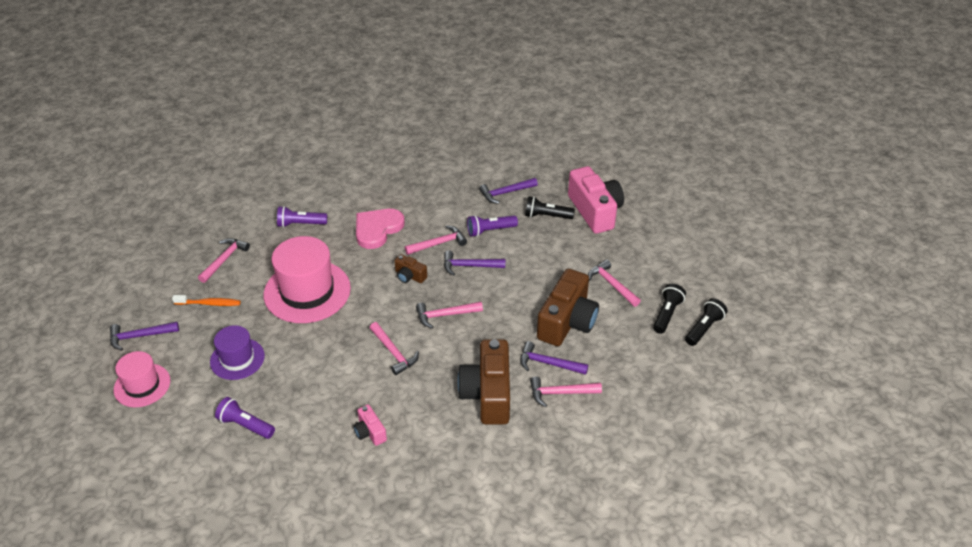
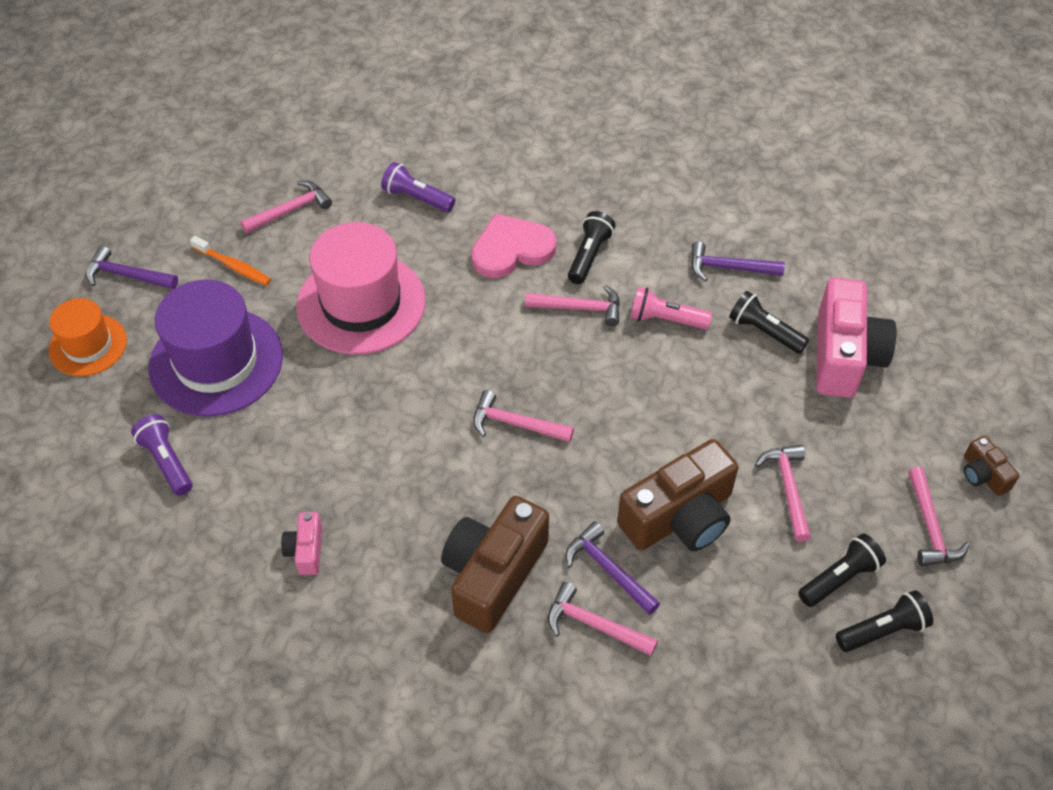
camera: 30 degrees right, 10 degrees up
(142, 385) = (88, 345): pink hat -> orange hat
(237, 359) = (216, 362): purple hat -> purple hat, size x1.72
(393, 352) = (411, 448): pink hammer -> pink hammer (930, 527)
(409, 276) = (507, 341): brown camera -> brown camera (983, 474)
(424, 215) = (589, 255): none -> black flashlight
(469, 266) = (599, 363): purple hammer -> none
(490, 230) = (665, 319): purple flashlight -> pink flashlight

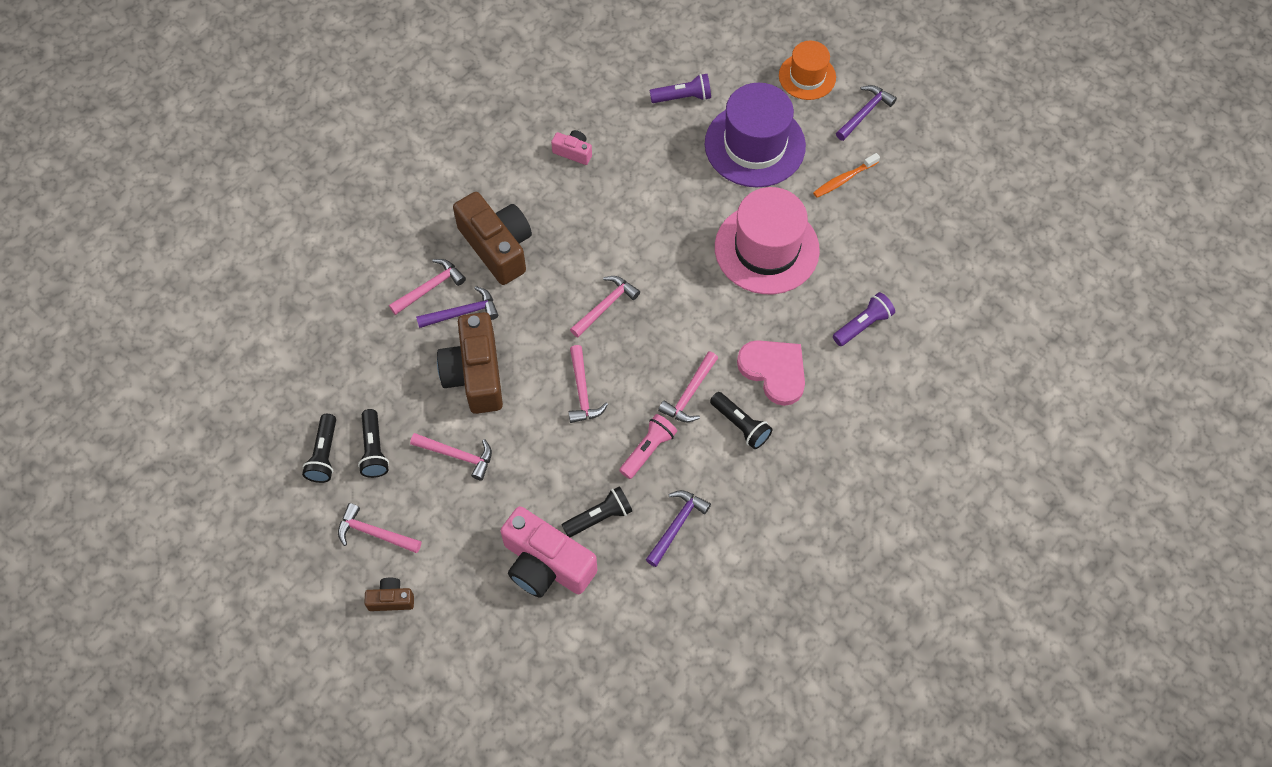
camera: 115 degrees right, 10 degrees up
(290, 210) = (888, 233): pink hammer -> pink hammer (582, 391)
(511, 249) = (774, 371): pink heart -> pink heart turned 45 degrees counterclockwise

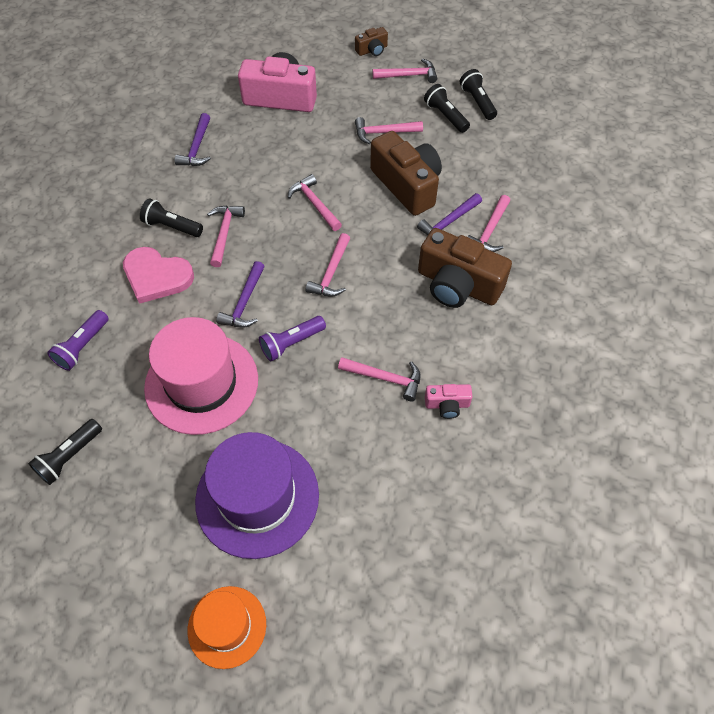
camera: 155 degrees right, 5 degrees down
(599, 517) = (257, 133): black flashlight -> black flashlight (70, 456)
(611, 192) = (385, 378): none -> pink hammer
(648, 450) = (241, 184): pink flashlight -> none
(683, 97) = (366, 525): purple flashlight -> purple flashlight (291, 343)
(843, 179) = (141, 497): orange toothbrush -> none
(865, 113) = (137, 602): purple hammer -> purple hammer (244, 302)

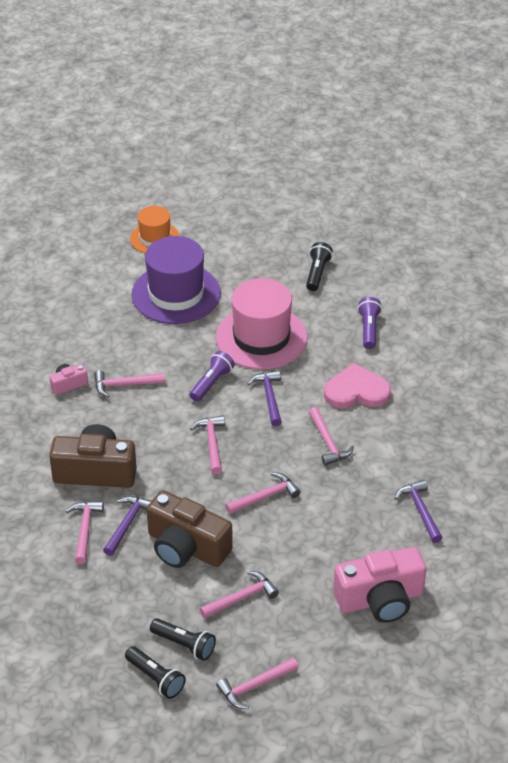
camera: 155 degrees right, 15 degrees down
(172, 226) = (379, 432): black flashlight -> none
(314, 204) = (265, 497): pink hammer -> pink hammer turned 60 degrees counterclockwise
(372, 50) = (319, 708): brown camera -> none

